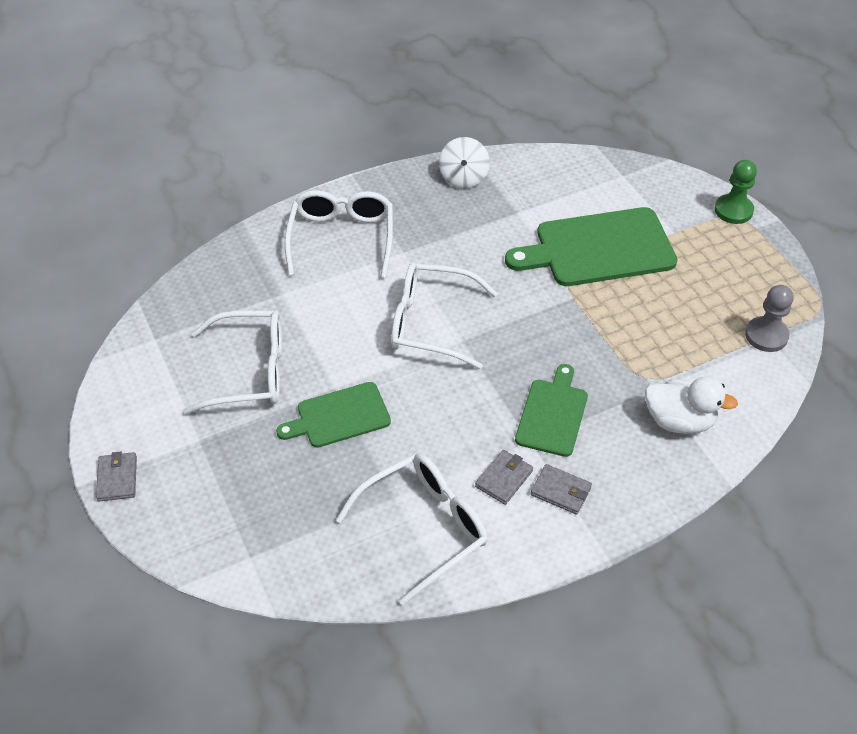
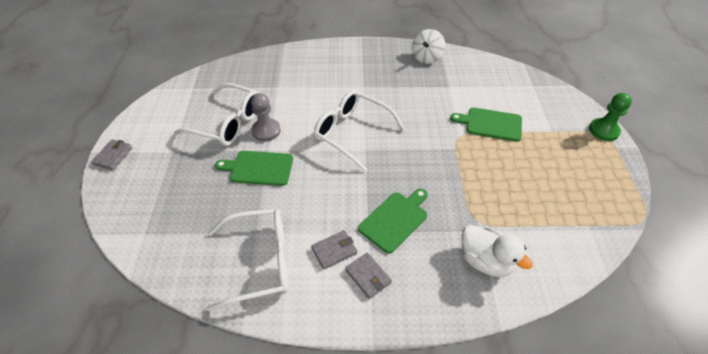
camera: 25 degrees right, 0 degrees up
(342, 238) = (332, 68): white glasses -> none
(598, 248) = (490, 124): green cutting board -> green cutting board, size x0.59
(766, 335) = (588, 224): grey pawn -> grey pawn (266, 131)

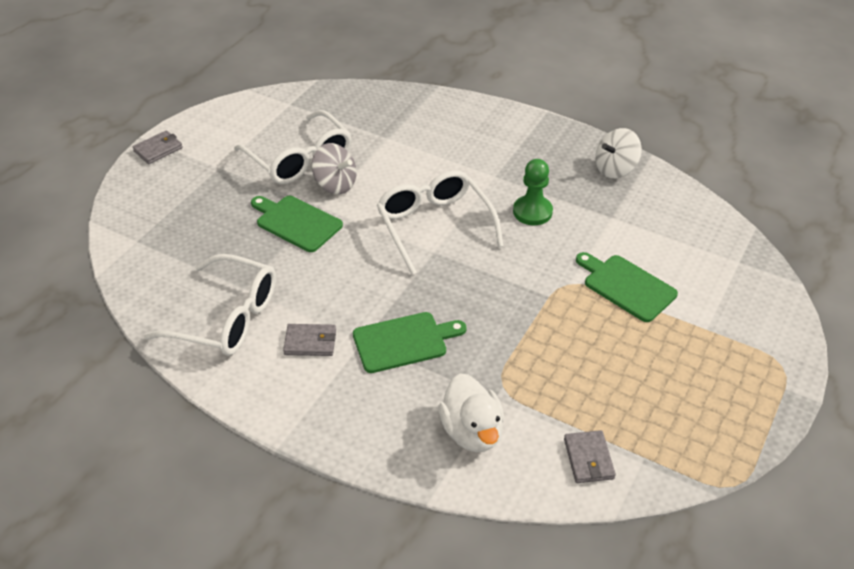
camera: 30 degrees right, 5 degrees down
(266, 131) = (335, 184): grey pawn -> grey spinning top
(368, 276) = (325, 384): grey wallet -> grey wallet (588, 459)
(603, 130) = (788, 360): green pawn -> green pawn (532, 212)

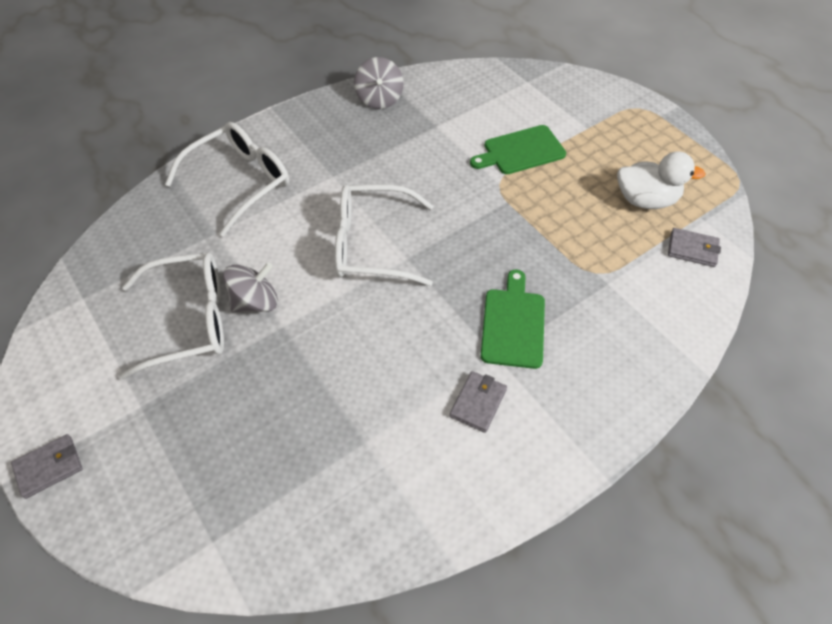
camera: 65 degrees left, 10 degrees up
(158, 149) = (49, 467): grey wallet -> grey wallet turned 75 degrees clockwise
(227, 318) = (404, 473): white glasses -> white glasses (240, 182)
(296, 222) = (292, 357): green cutting board -> none
(472, 432) = (640, 313): white duck -> white duck (645, 200)
(532, 212) = (398, 170): green pawn -> none
(615, 169) = (379, 99): white spinning top -> grey spinning top

